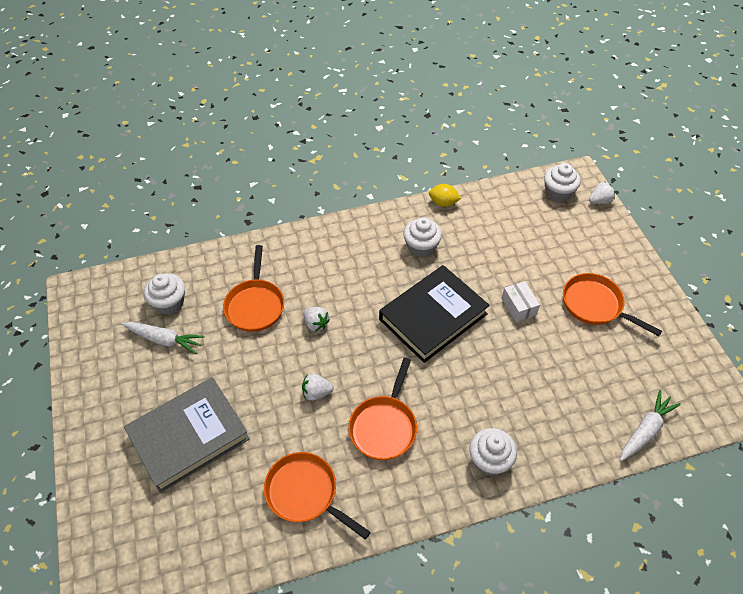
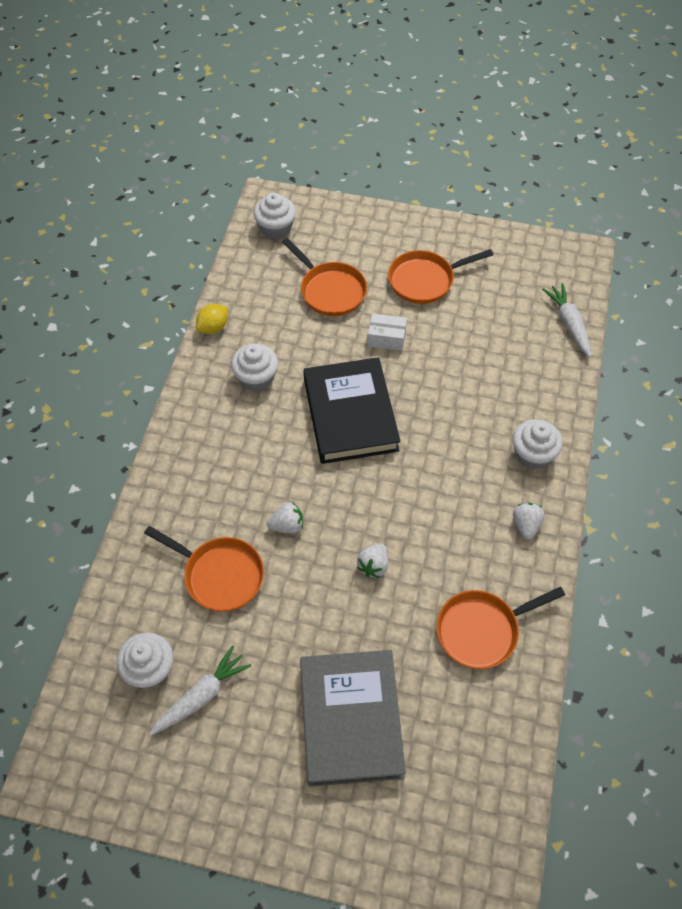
camera: 60 degrees left, 5 degrees up
(384, 426) = (449, 523): orange pan -> orange pan (330, 290)
(599, 201) = (311, 204): white strawberry -> white strawberry (526, 525)

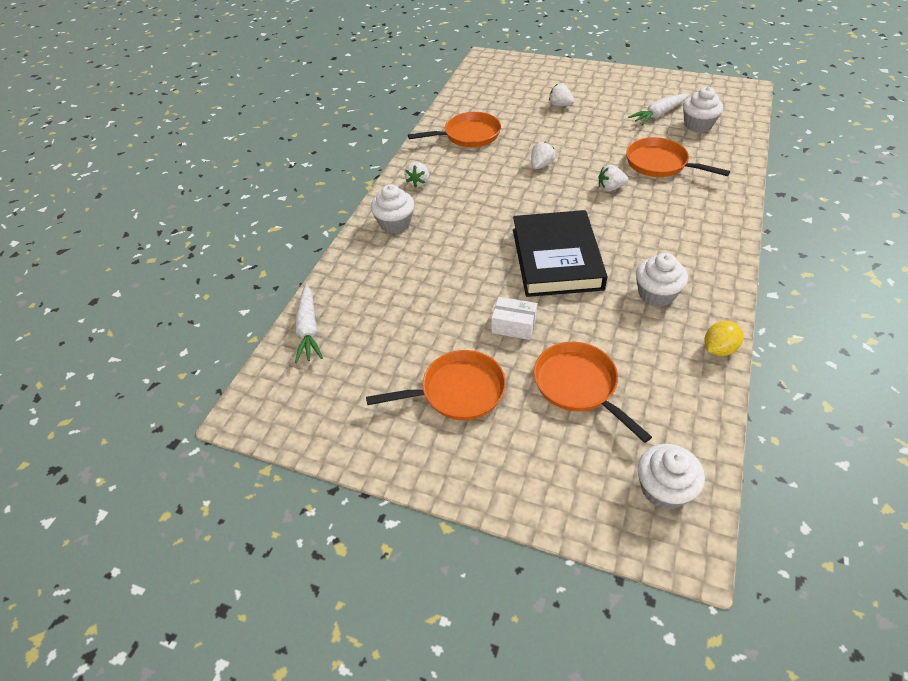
camera: 170 degrees left, 10 degrees down
(351, 719) = (560, 105): grey book -> white strawberry

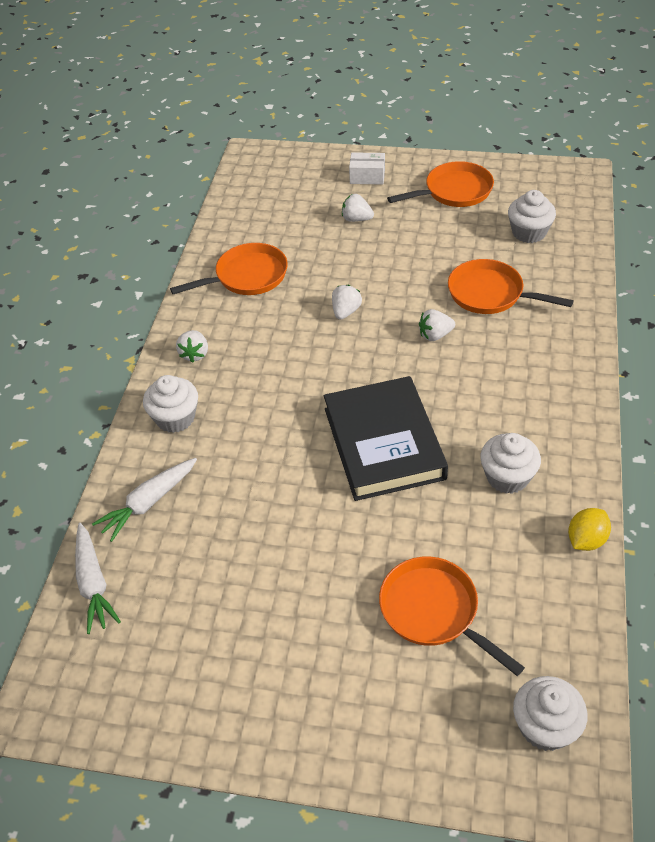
camera: 10 degrees left, 0 degrees up
(457, 391) = (293, 640): orange pan -> orange pan (454, 191)
(513, 326) = (346, 542): white box -> white box (367, 176)
(658, 115) = (480, 222): white carrot -> white carrot (148, 503)

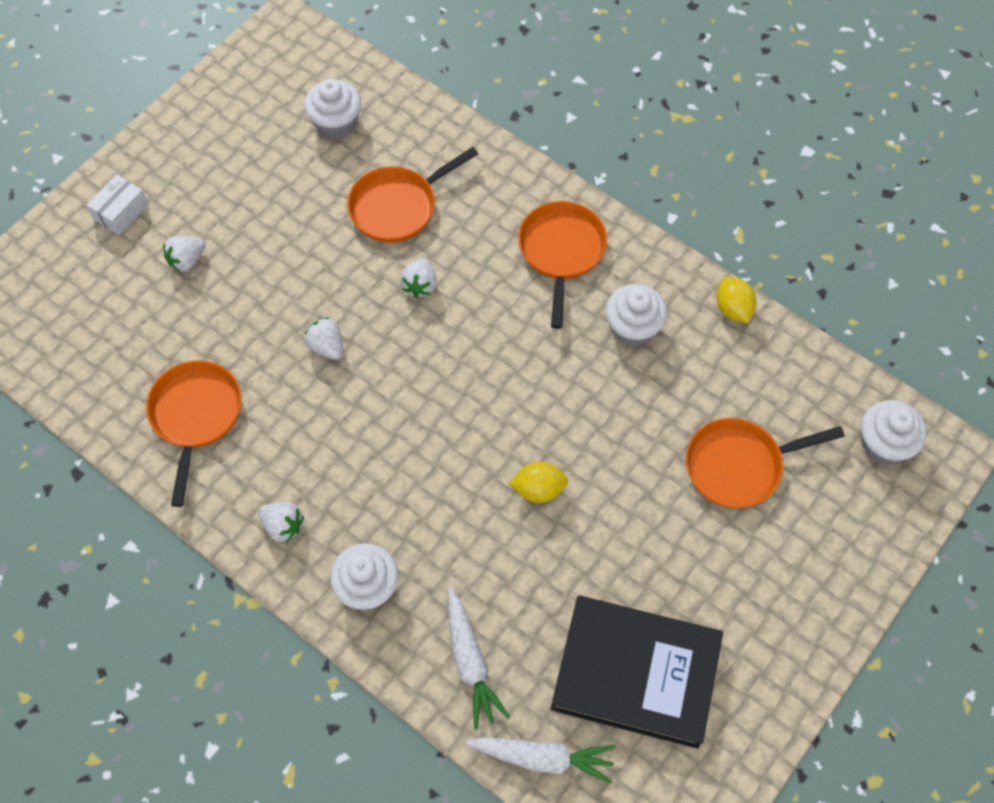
camera: 65 degrees left, 15 degrees up
(315, 480) = (538, 489): none -> yellow lemon
(383, 443) = (530, 406): black book -> black book (635, 673)
(454, 191) = (218, 147): orange pan -> orange pan (561, 252)

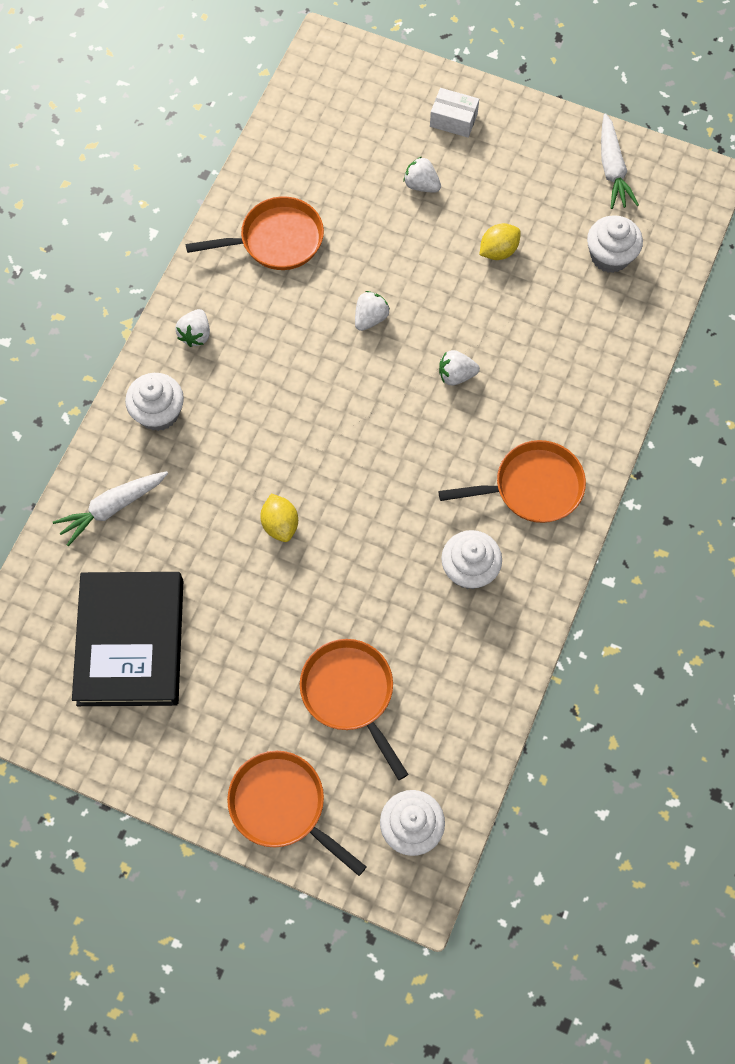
camera: 75 degrees right, 5 degrees up
(398, 206) = (534, 334): orange pan -> orange pan (282, 806)
(543, 757) = (44, 584): white carrot -> white carrot (612, 169)
(733, 309) = (519, 658): yellow lemon -> yellow lemon (498, 251)

